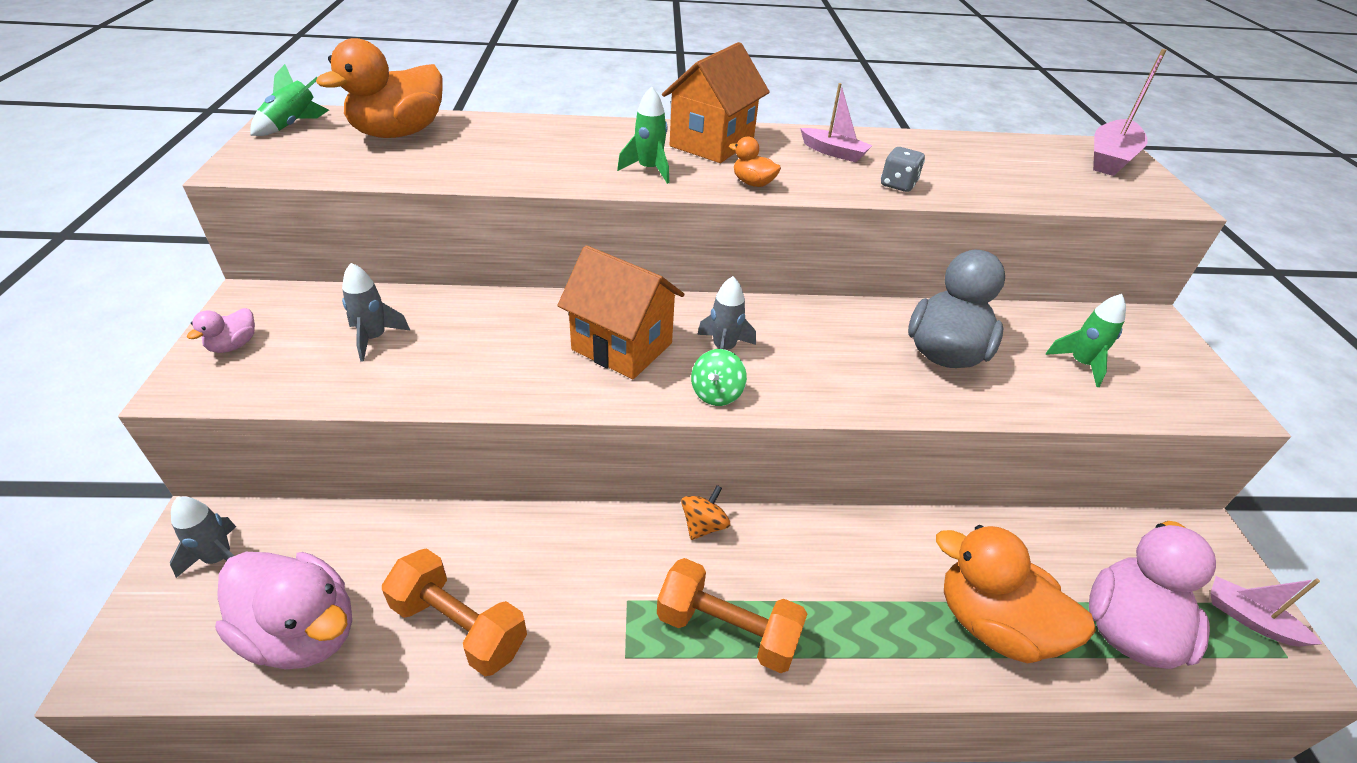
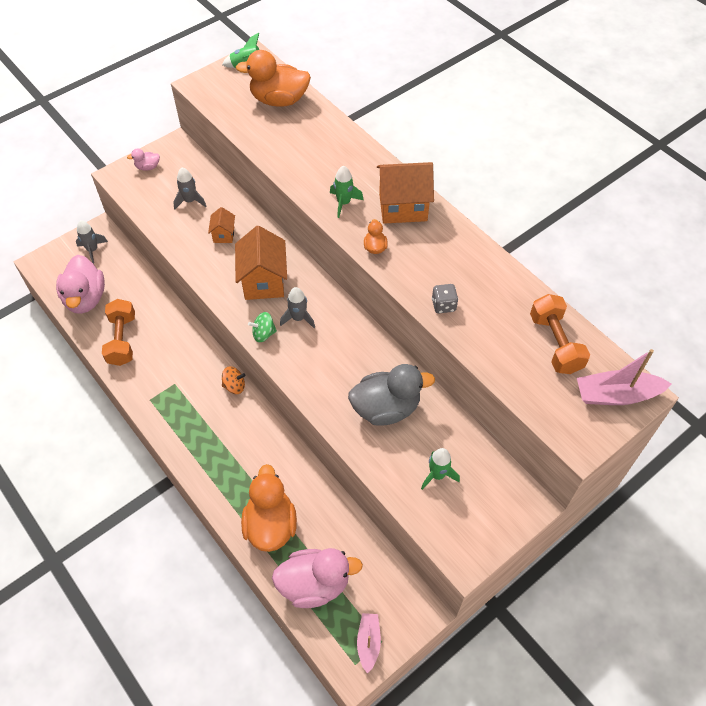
camera: 55 degrees right, 15 degrees up
(487, 339) = (223, 235): none -> orange house
(727, 629) = (188, 426): orange dumbbell -> orange dumbbell (555, 343)
(833, 152) = (454, 260): pink boat -> none

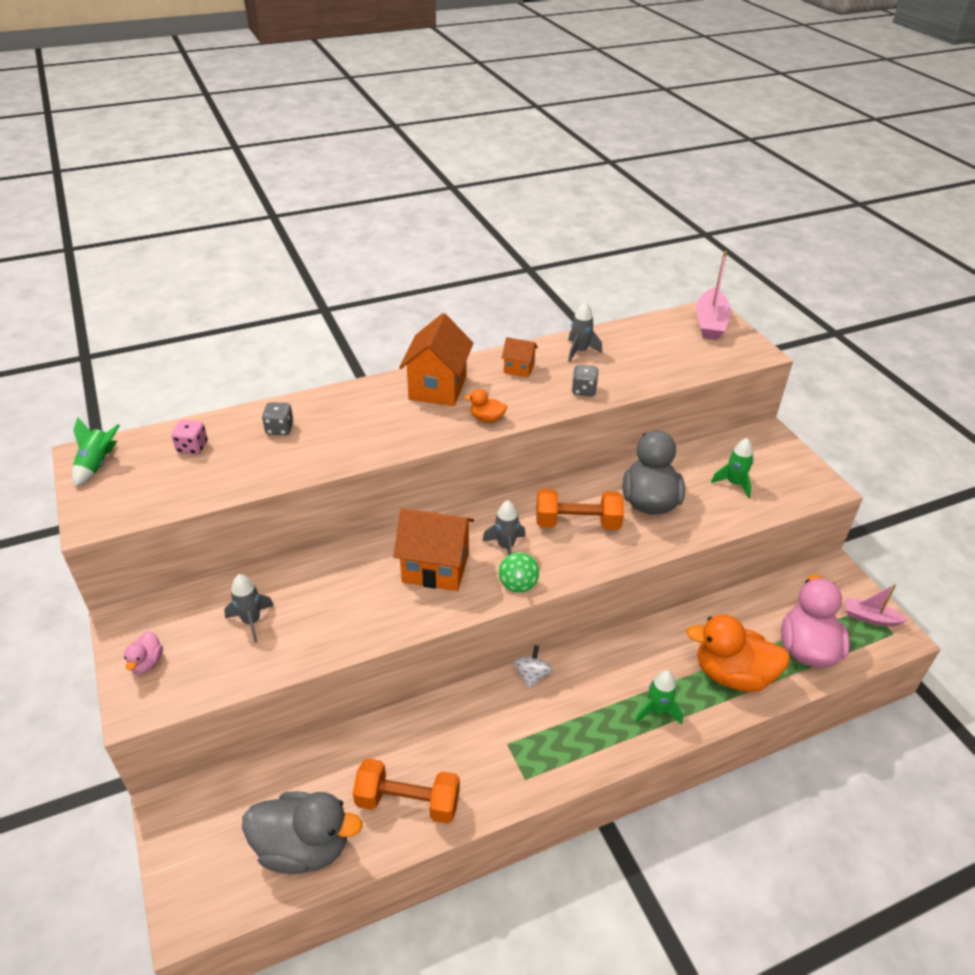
camera: 75 degrees left, 15 degrees down
(85, 298) = (303, 847): pink duck -> grey duck
(92, 250) = (205, 824): grey rocket -> grey rocket (580, 351)
(223, 235) = (336, 594): orange house -> orange house (519, 369)
(234, 386) = (532, 675): orange spinning top -> white spinning top
(279, 100) = (192, 447): orange duck -> pink dice
(315, 135) = (279, 429): none -> grey dice
(343, 203) = (408, 428): green rocket -> green rocket (657, 711)
(555, 343) = (648, 339): orange dumbbell -> orange dumbbell (577, 523)

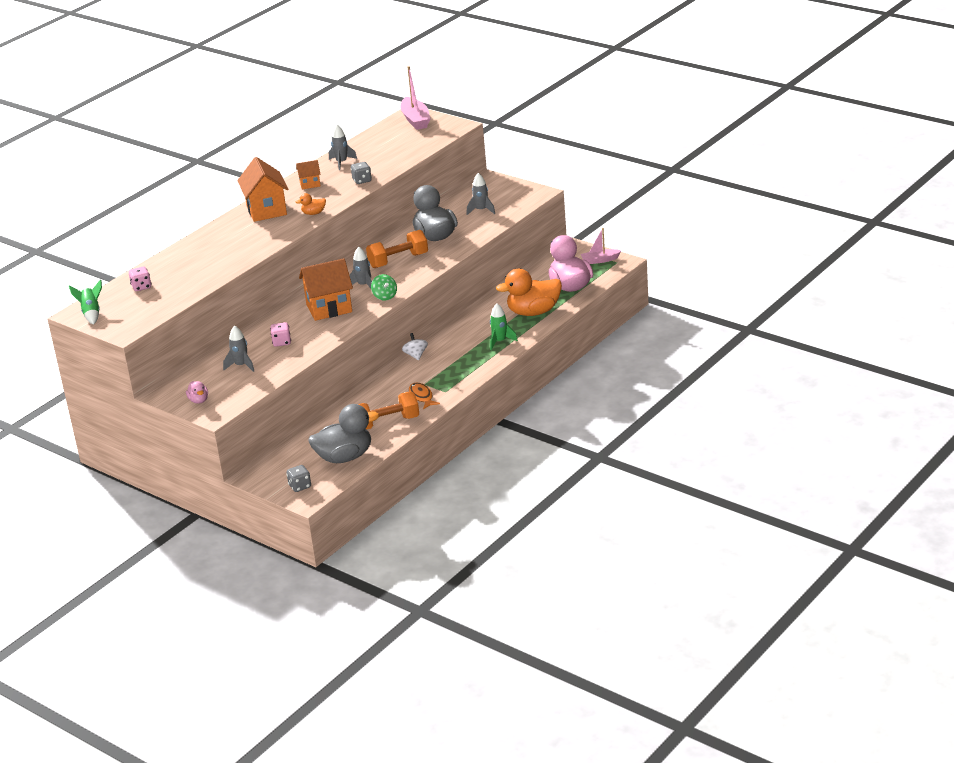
camera: 25 degrees left, 10 degrees down
(279, 429) = (186, 261): grey dice -> grey dice (300, 486)
(332, 602) = (281, 342): none -> pink dice
(487, 770) = (421, 397): none -> orange fish
(734, 484) = (481, 210): green rocket -> grey rocket

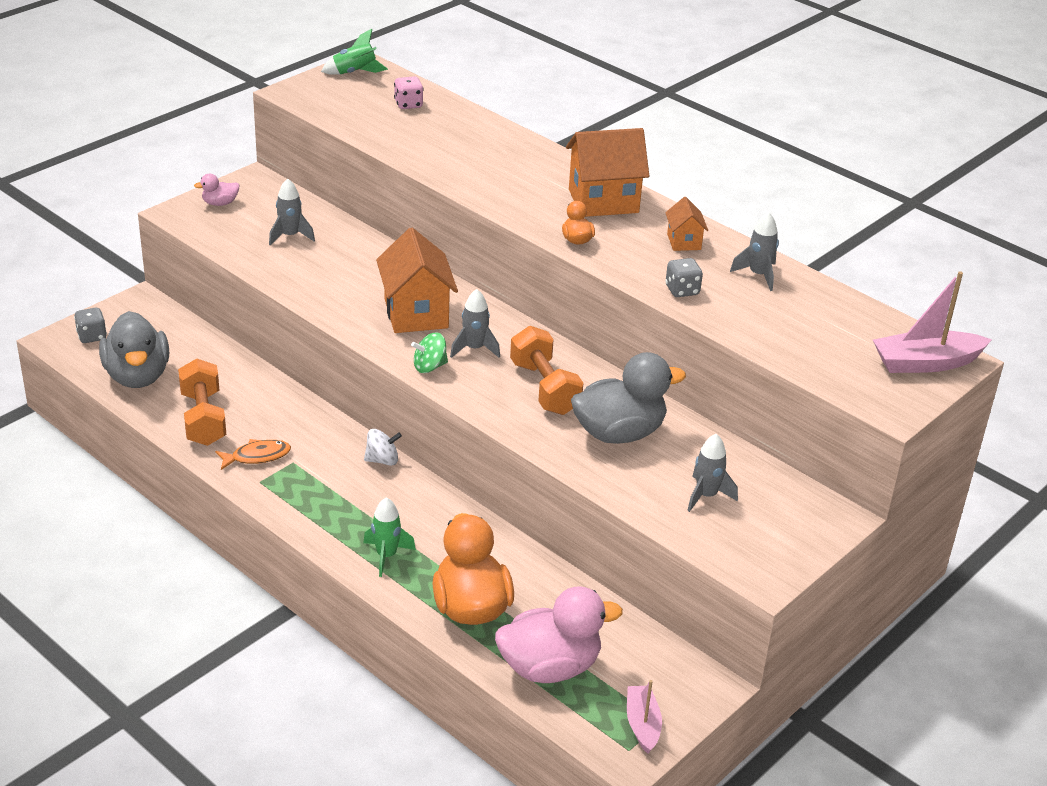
camera: 90 degrees right, 5 degrees up
(281, 342) = (336, 269): pink dice -> none

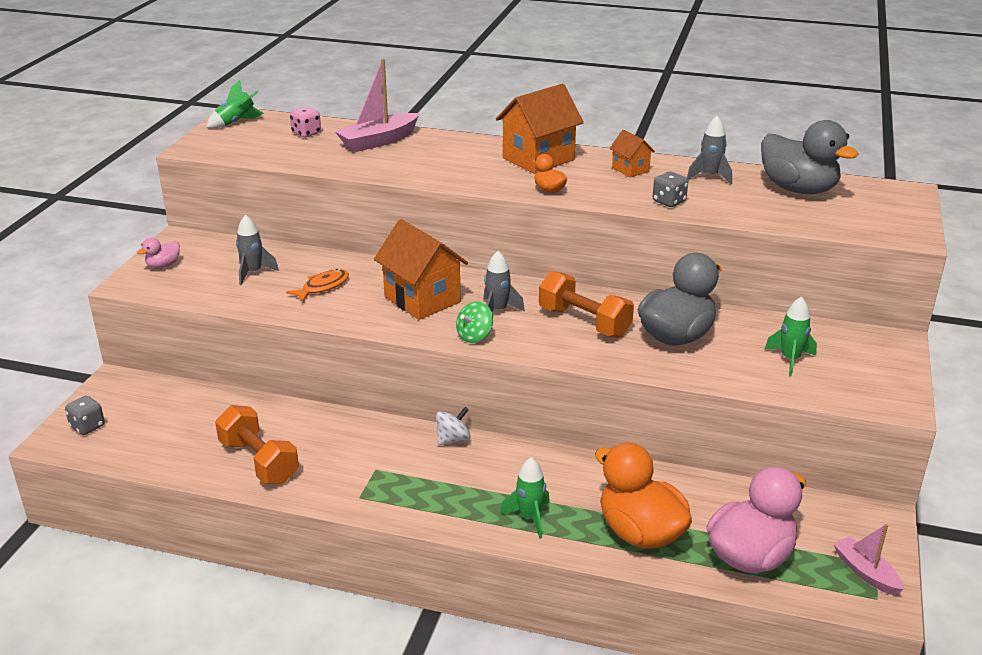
camera: 25 degrees left, 5 degrees down
(137, 376) = (163, 446): grey duck -> grey duck (798, 189)
(257, 456) = (338, 476): orange fish -> orange fish (323, 287)
(706, 496) = (790, 359): grey rocket -> green rocket
(926, 363) = (892, 199): pink boat -> pink boat (378, 141)

